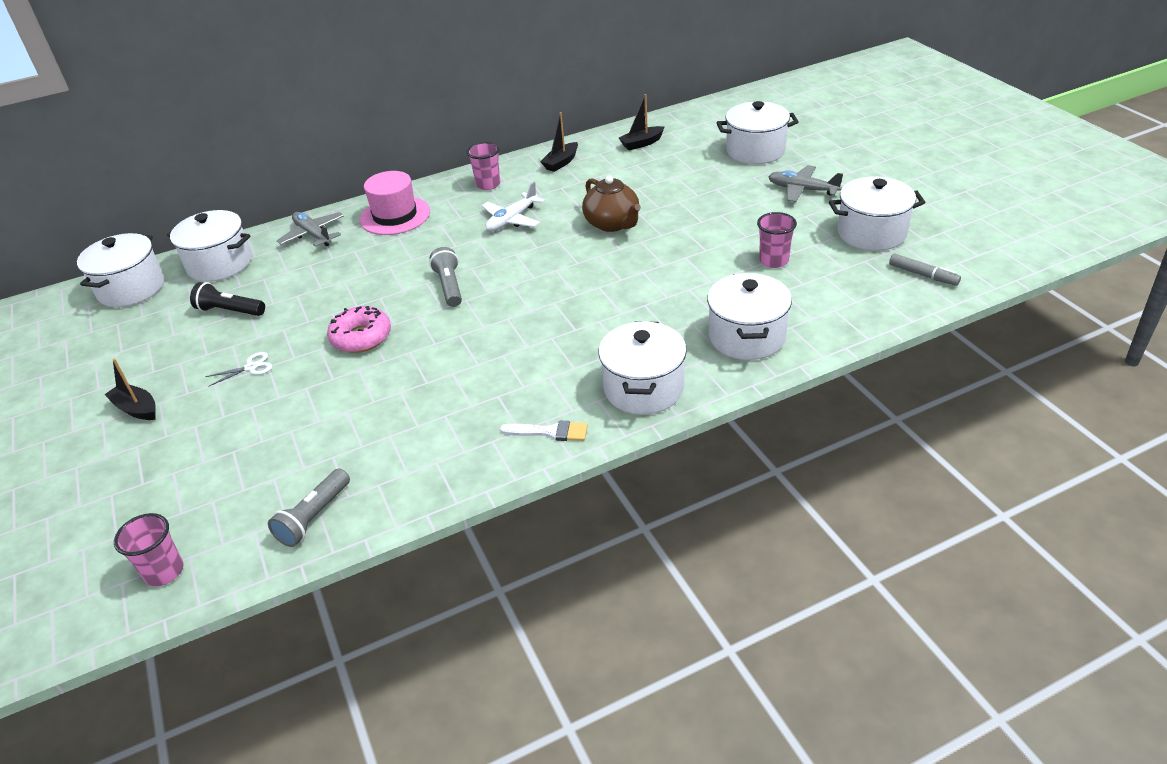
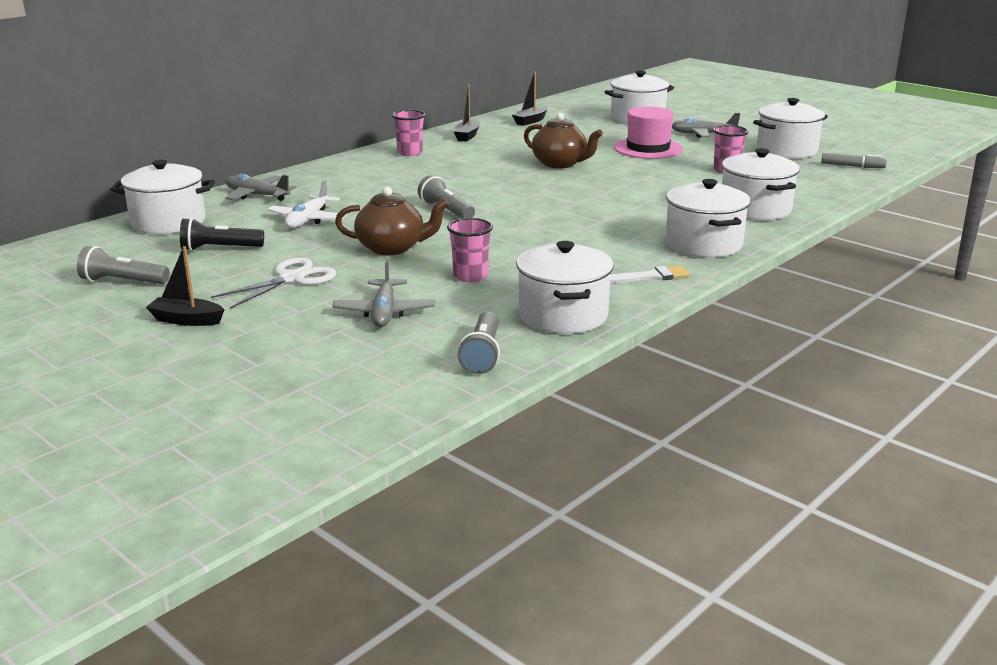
camera: 25 degrees left, 15 degrees down
(131, 288) = (75, 247): white pot -> white pot (563, 315)
(131, 344) = (123, 282): none -> grey flashlight
(164, 572) = (359, 413): pink cup -> pink cup (470, 276)
(251, 367) = (291, 279): white scissors -> white scissors, size x1.74
(285, 434) = (384, 312): none -> grey plane
(361, 337) = (392, 248): pink donut -> brown teapot
(395, 216) = (334, 177): pink hat -> pink hat (648, 148)
(512, 220) = (460, 170): white plane -> white plane (308, 220)

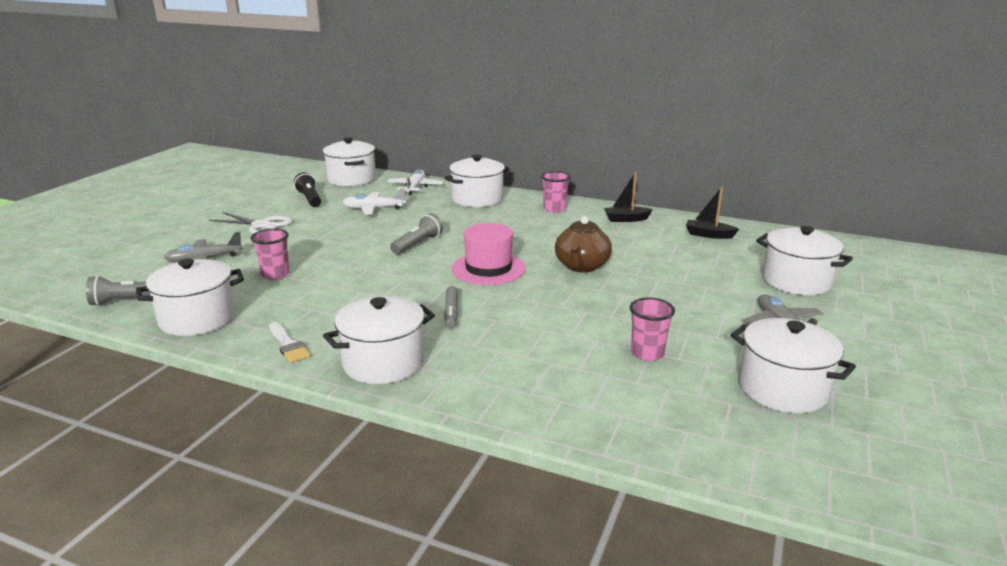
camera: 70 degrees right, 0 degrees up
(123, 282) = (250, 190): grey flashlight -> none
(186, 320) = (193, 215): black boat -> none
(257, 195) = (415, 187): grey plane -> white plane
(392, 248) = (326, 241): brown teapot -> none
(648, 148) = (682, 300): pink hat -> pink hat (488, 268)
(755, 209) = (514, 384): white pot -> white pot (477, 199)
(852, 166) = (766, 449): grey marker -> grey marker (451, 312)

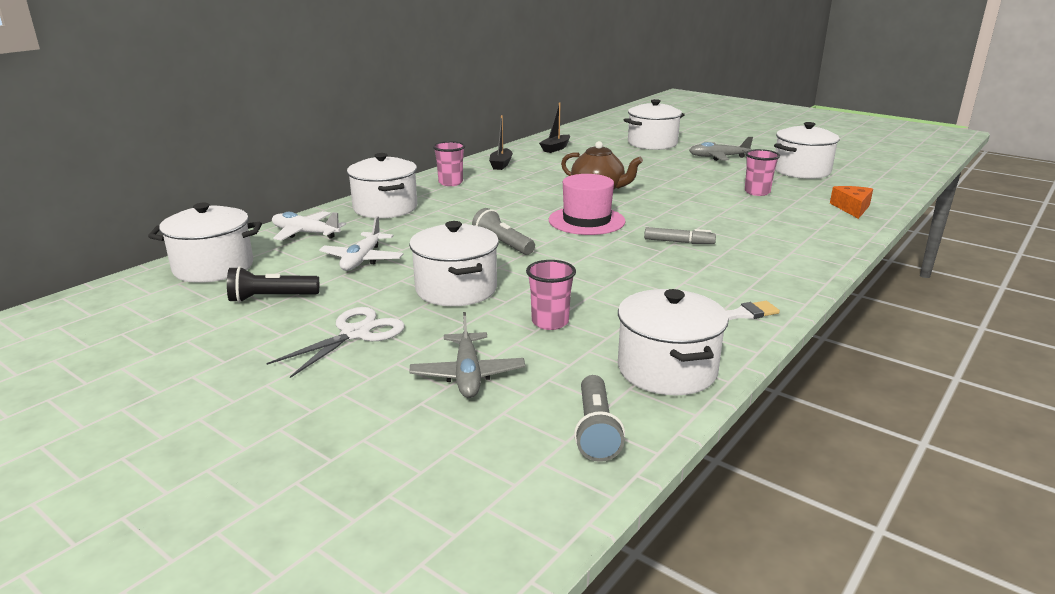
camera: 75 degrees left, 0 degrees up
(383, 362) = (774, 273): white pot -> white pot (456, 289)
(632, 424) = (852, 208): none -> orange cheese

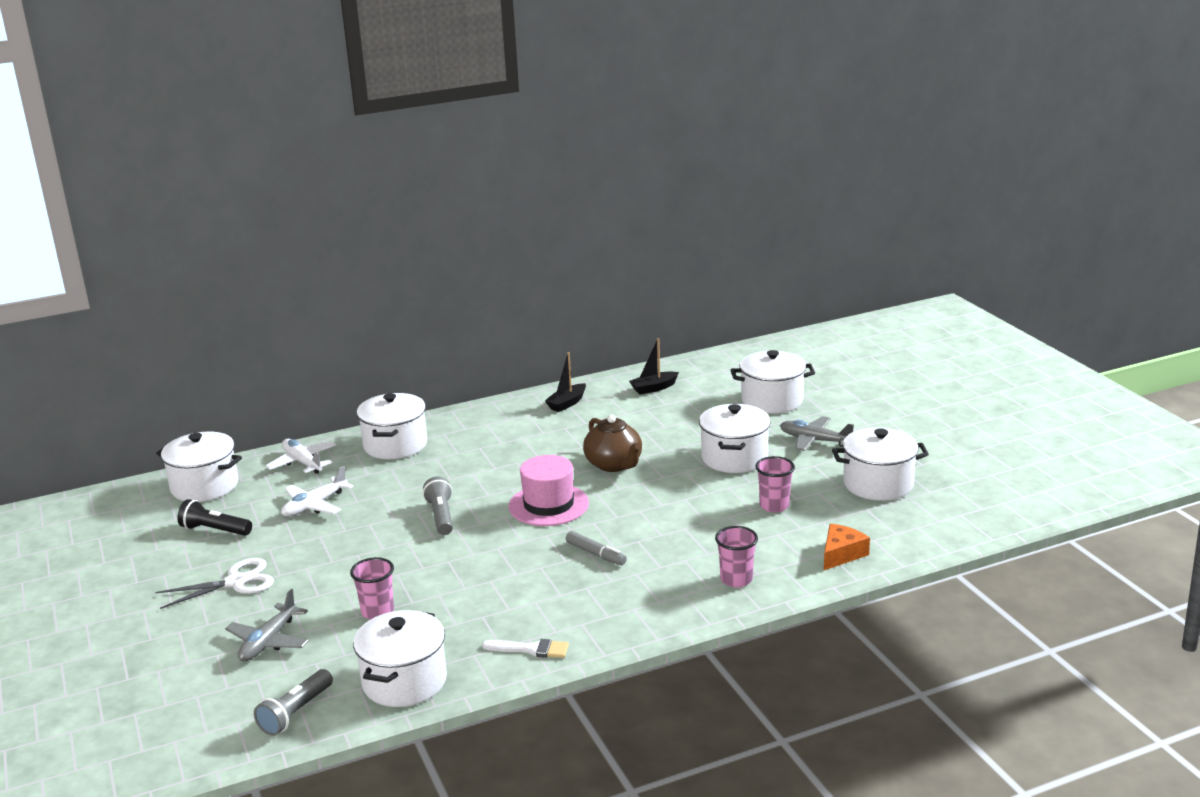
camera: 30 degrees right, 0 degrees up
(450, 183) = (488, 422): pink cup -> pink cup (736, 579)
(456, 289) = (348, 558): white pot -> white pot (734, 458)

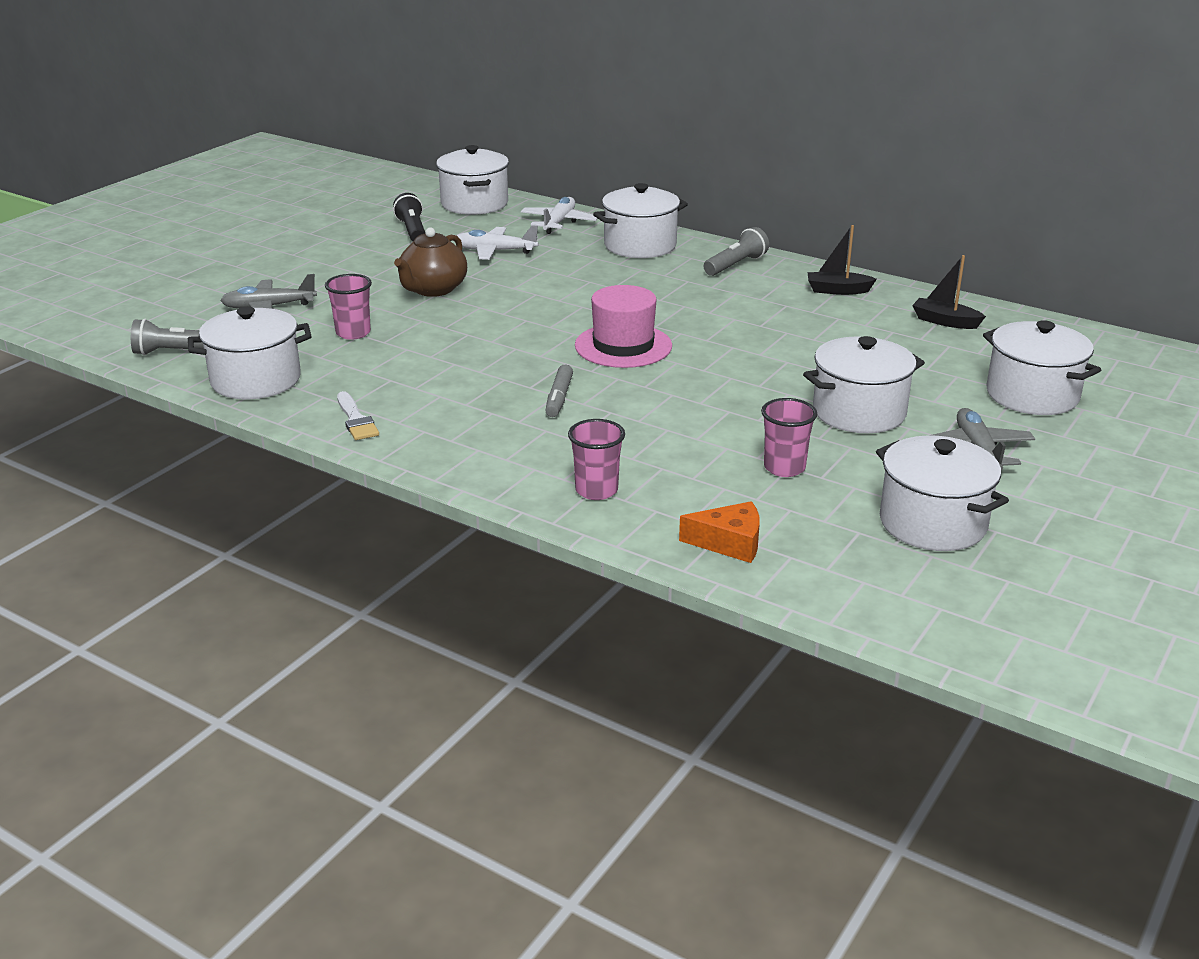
camera: 55 degrees right, 5 degrees up
(236, 582) = (343, 265): white scissors -> none
(441, 516) = (540, 306): grey flashlight -> grey flashlight (736, 265)
(614, 464) = (747, 352): brown teapot -> brown teapot (432, 289)

